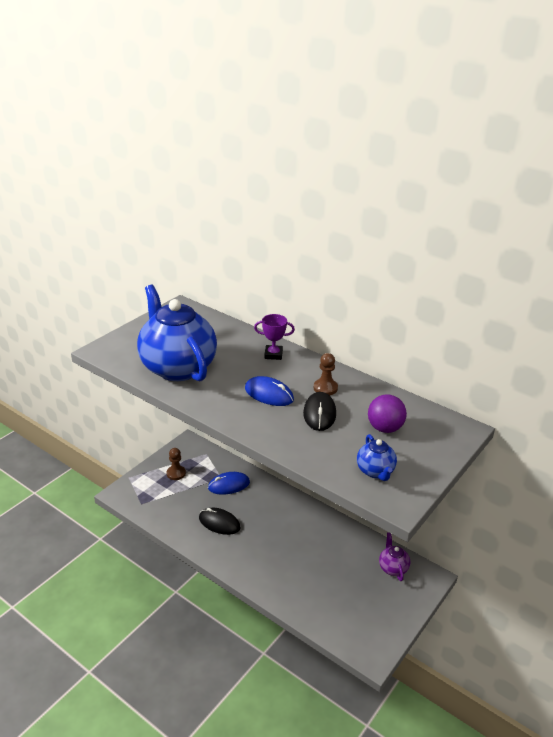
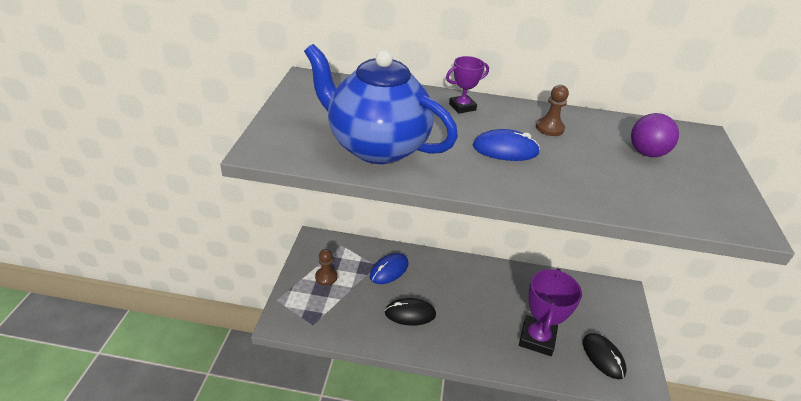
camera: 30 degrees left, 5 degrees up
(309, 581) = (537, 338): none -> purple trophy
(319, 413) = (575, 156): black mouse -> black mouse (603, 357)
(375, 471) = (693, 200): blue teapot -> none
(392, 568) = (591, 295): purple teapot -> none

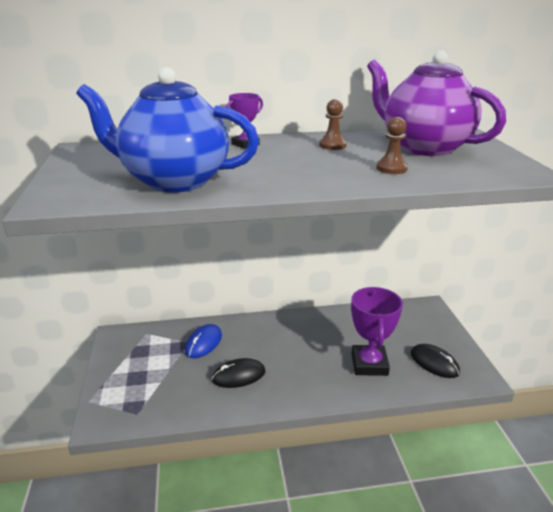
camera: 15 degrees left, 10 degrees down
(326, 277) = (138, 366): brown pawn -> brown pawn (391, 168)
(505, 149) = (301, 164): blue mouse -> none
(646, 153) = (423, 147): purple ball -> purple teapot

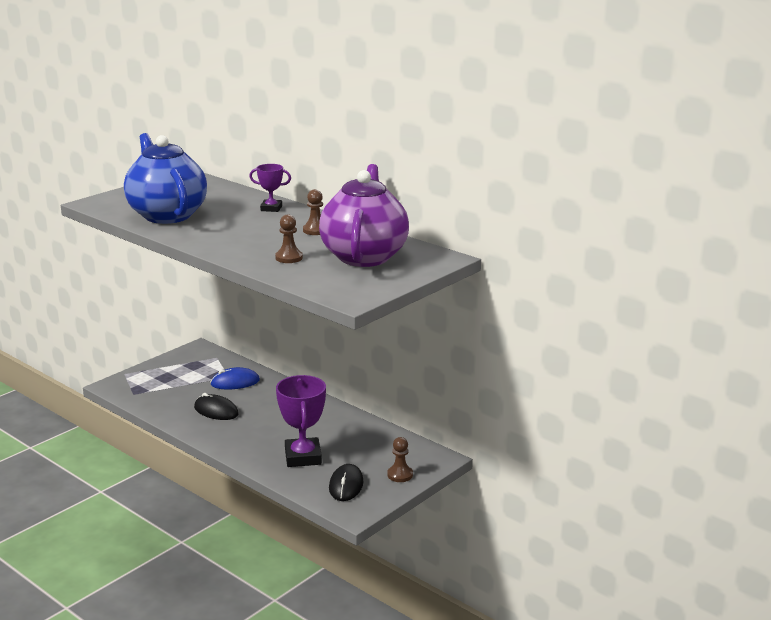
camera: 50 degrees right, 5 degrees down
(369, 364) = (303, 457): purple trophy -> purple trophy turned 60 degrees counterclockwise
(438, 332) = (400, 475): none -> brown pawn

